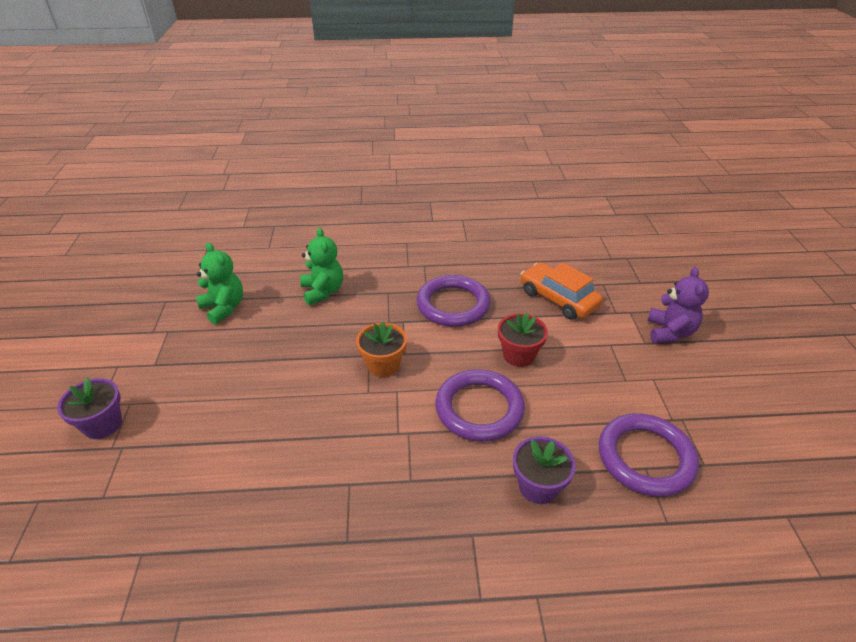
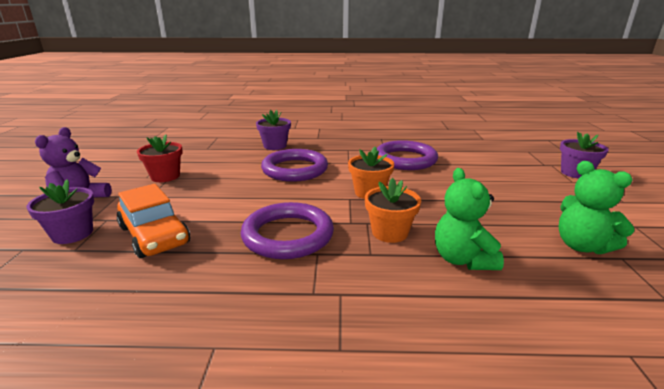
camera: 175 degrees left, 15 degrees down
(370, 312) = (389, 232): none -> orange flower pot
(519, 355) = (243, 193): red flower pot -> red flower pot (165, 176)
(623, 296) = (72, 234): none -> purple flower pot
(645, 458) = (202, 151): purple ring -> purple ring (405, 159)

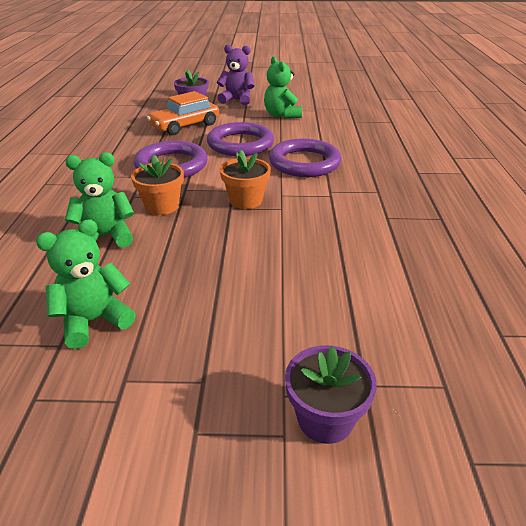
camera: 90 degrees right, 10 degrees up
(165, 176) = (281, 115): red flower pot -> green teddy bear
(275, 146) = (374, 150): purple flower pot -> none
(405, 159) = (352, 231): purple ring -> purple ring (240, 144)

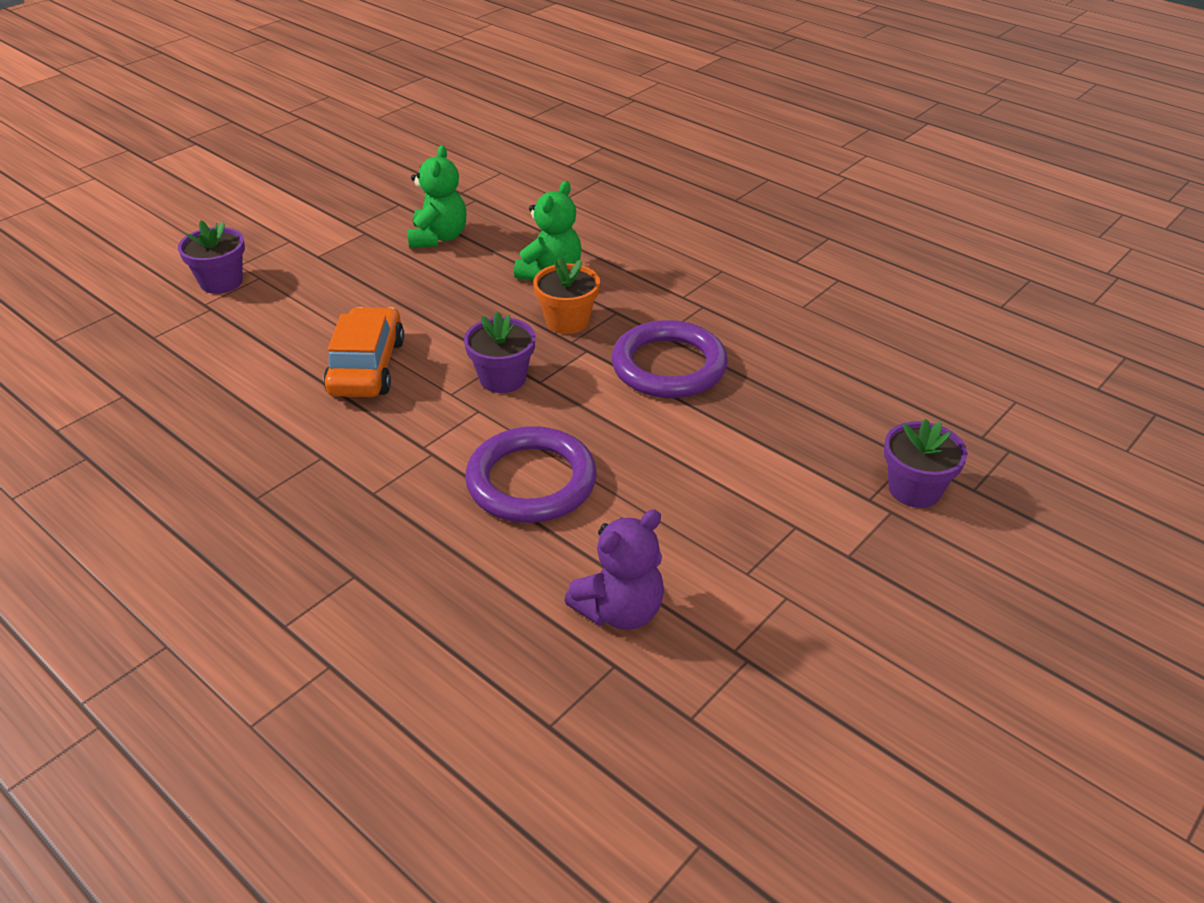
camera: 130 degrees right, 5 degrees up
(185, 126) = (813, 437): orange car -> orange car (367, 367)
(237, 100) = (908, 568): purple teddy bear -> purple teddy bear (620, 611)
(240, 144) = (671, 457): purple ring -> none
(246, 200) = (502, 378): orange flower pot -> purple flower pot
(281, 115) = (752, 579): green teddy bear -> none

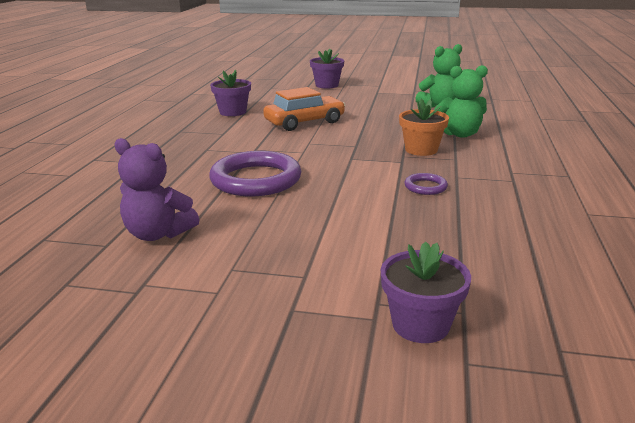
camera: 60 degrees right, 15 degrees down
(502, 378) = (339, 149): purple flower pot -> purple flower pot (233, 112)
(669, 366) = (425, 187): purple ring -> purple ring, size x0.45

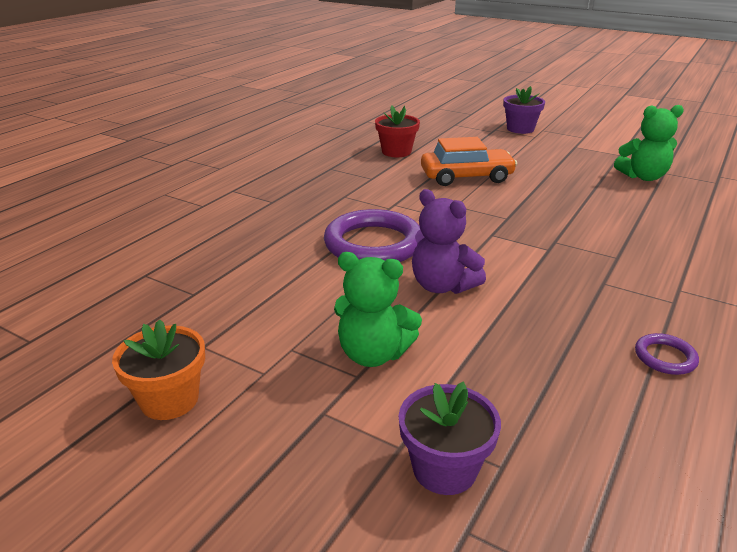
camera: 20 degrees right, 5 degrees up
(158, 234) = (245, 291): purple teddy bear -> purple teddy bear (442, 286)
(233, 112) = (396, 152): purple flower pot -> red flower pot
(421, 150) = (582, 237): orange flower pot -> orange flower pot (169, 400)
(425, 187) = (556, 290): purple ring -> purple ring (665, 357)
(460, 134) = (644, 223): green teddy bear -> green teddy bear (373, 354)

